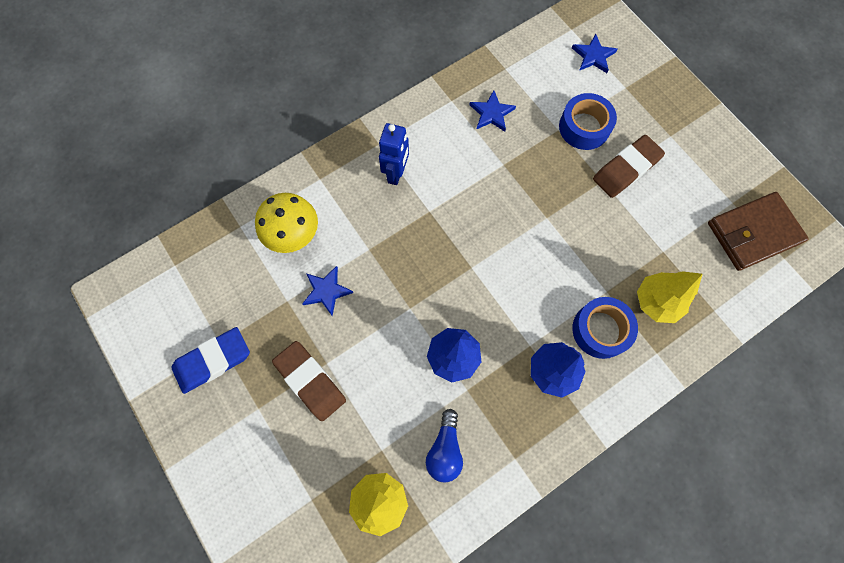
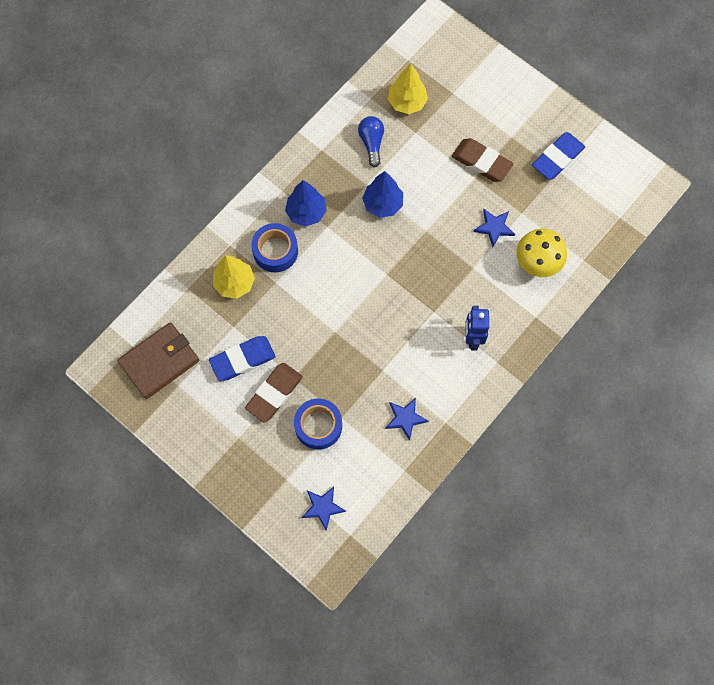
camera: 165 degrees right, 0 degrees up
(657, 212) = (243, 359): none -> blue eraser

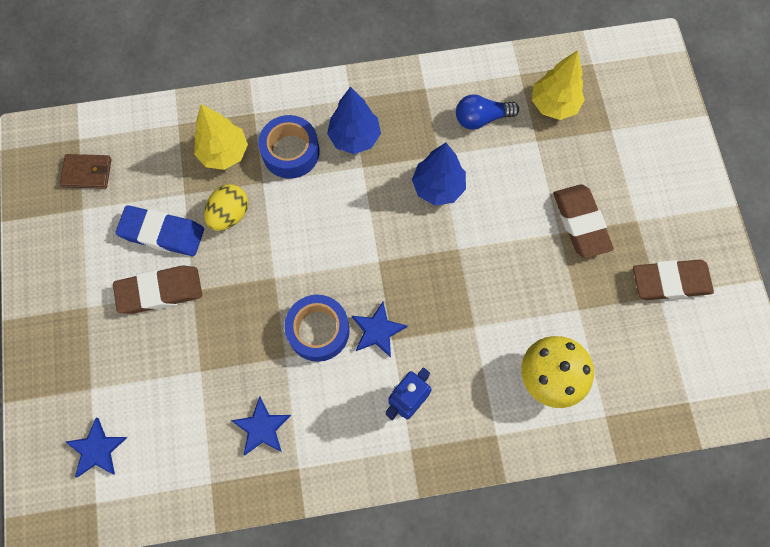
camera: 40 degrees right, 0 degrees up
(159, 362) = (87, 173): brown wallet -> brown wallet, size x0.55
(273, 317) = (229, 214): none -> yellow egg
(318, 426) = (170, 360): blue tape -> blue tape (318, 331)
(371, 143) = (481, 118): blue light bulb -> blue light bulb turned 135 degrees counterclockwise
(494, 227) = (534, 301): blue star -> blue star (377, 330)
(557, 158) = (670, 282): blue eraser -> brown eraser

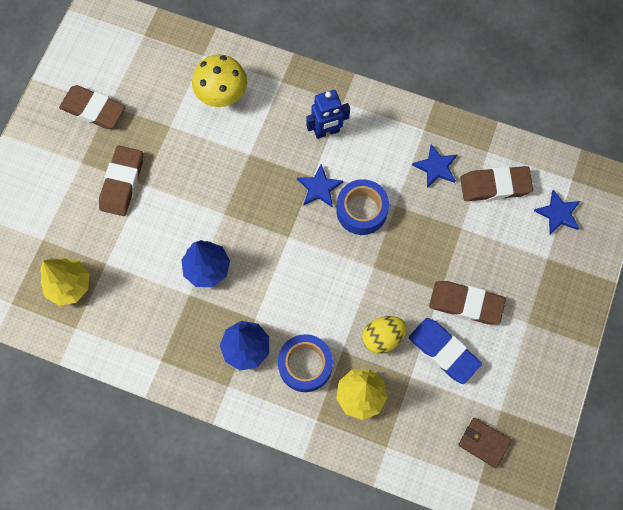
camera: 150 degrees left, 0 degrees up
(184, 443) = (495, 186): none -> brown eraser
(481, 118) = (134, 307): blue light bulb -> none

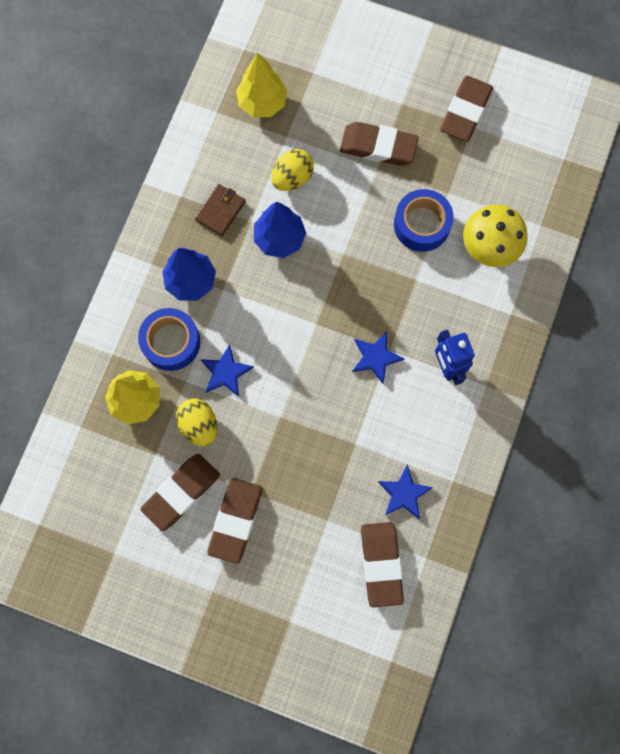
camera: 90 degrees right, 5 degrees up
(148, 258) = (292, 178): none -> yellow egg
(361, 210) = (348, 405): blue tape -> blue tape (421, 224)
(443, 351) = (181, 492): blue eraser -> brown eraser
(484, 442) = (80, 532): brown wallet -> brown wallet (220, 211)
(558, 214) = (346, 640): blue star -> blue star (225, 372)

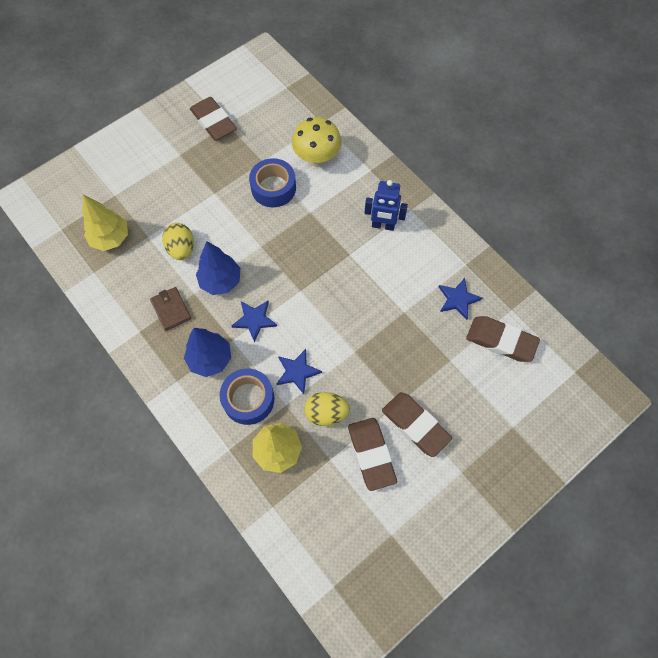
camera: 60 degrees left, 10 degrees down
(375, 357) = (349, 265): blue star -> blue star (254, 320)
(378, 147) = (199, 184): brown eraser -> none

